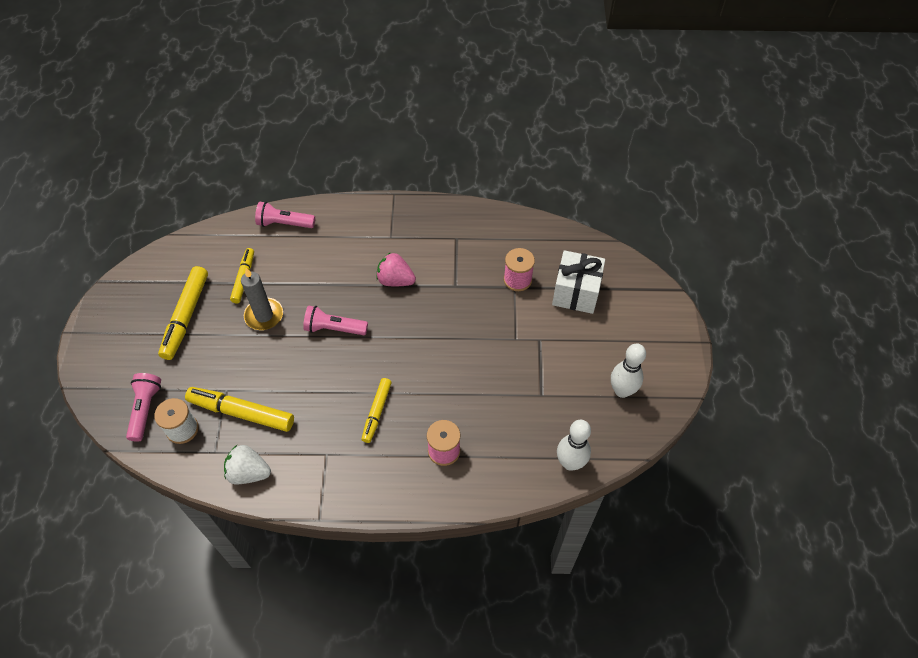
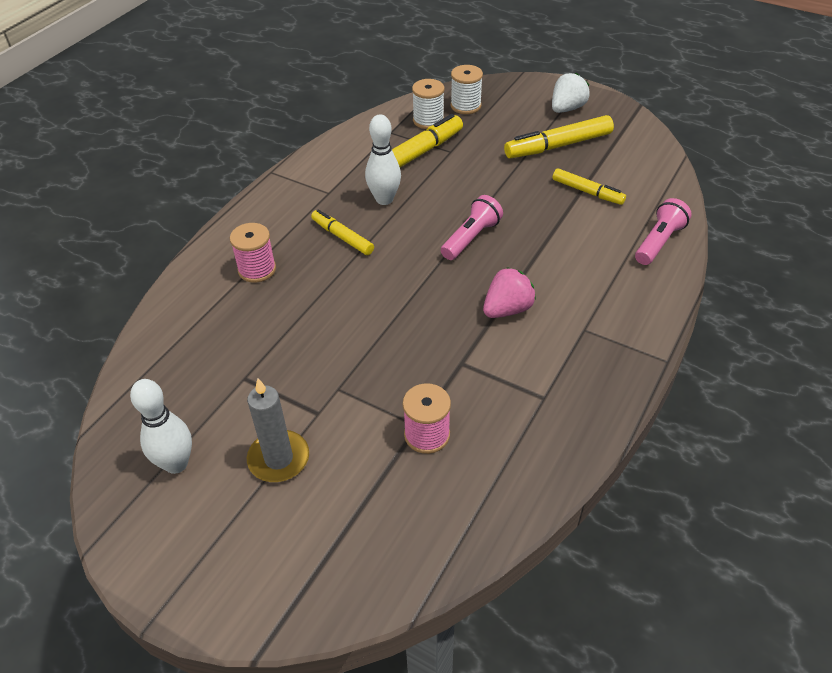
camera: 120 degrees right, 10 degrees down
(145, 409) = (465, 106): pink flashlight -> white spool
(186, 316) = (559, 146): yellow marker -> yellow marker turned 60 degrees counterclockwise
(249, 472) = (352, 145): white strawberry -> white strawberry (567, 108)
(264, 315) = (525, 194): grey candle -> grey candle (279, 458)
(570, 463) = (146, 363): white bowling pin -> white bowling pin (384, 199)
(576, 292) = (357, 495): white gift -> none

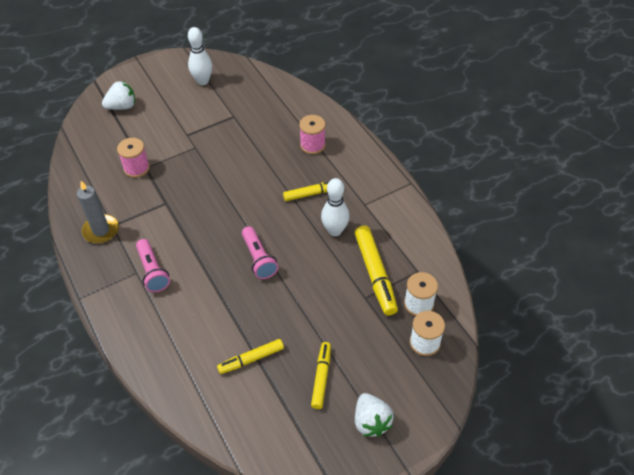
camera: 120 degrees right, 5 degrees up
(279, 458) = (174, 113): grey candle -> grey candle (101, 230)
(304, 549) = (122, 106): none -> white strawberry
(507, 309) = (183, 243): pink strawberry -> none
(559, 146) = (321, 378): yellow marker -> yellow marker, size x0.62
(658, 242) = (166, 367): pink flashlight -> pink flashlight (153, 271)

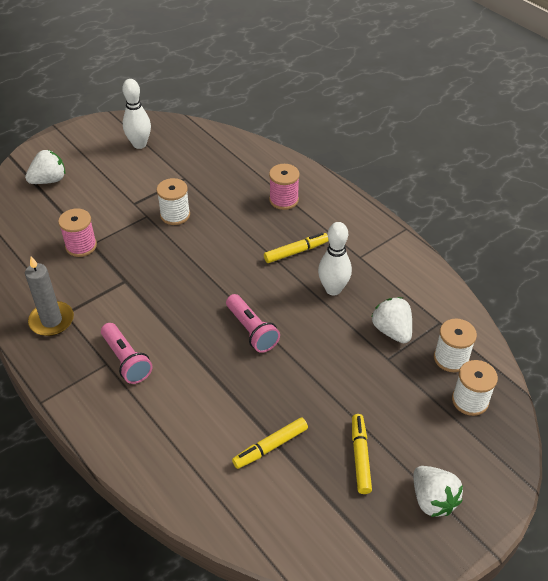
camera: 10 degrees left, 5 degrees down
(218, 149) = (175, 215): none -> white spool
(375, 273) = (392, 331): yellow marker -> white strawberry

